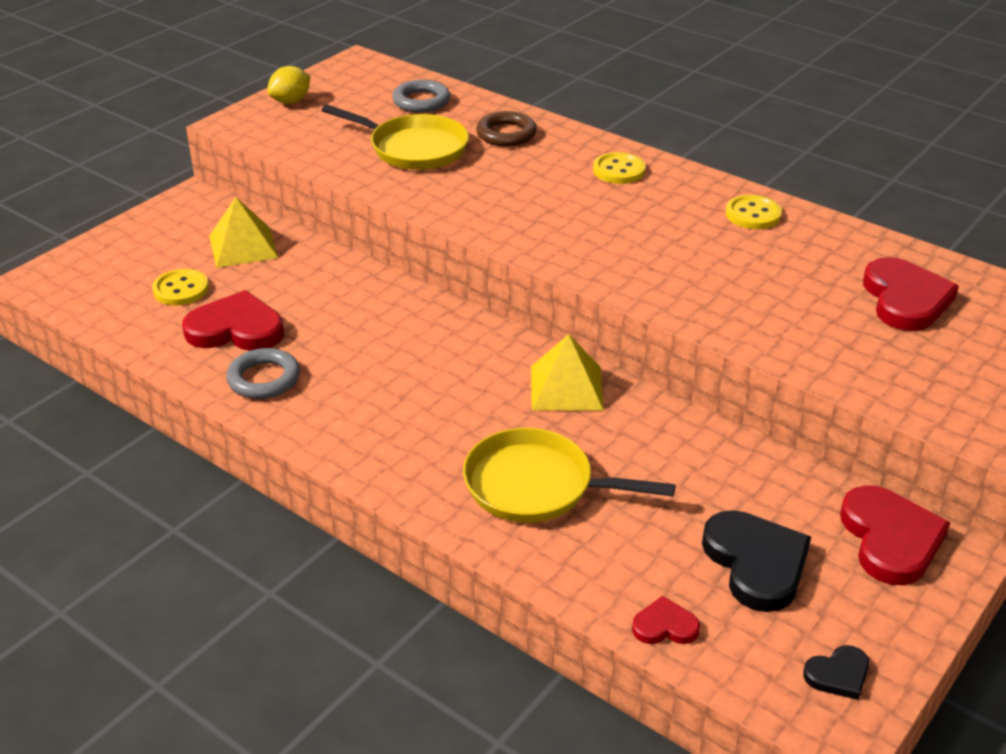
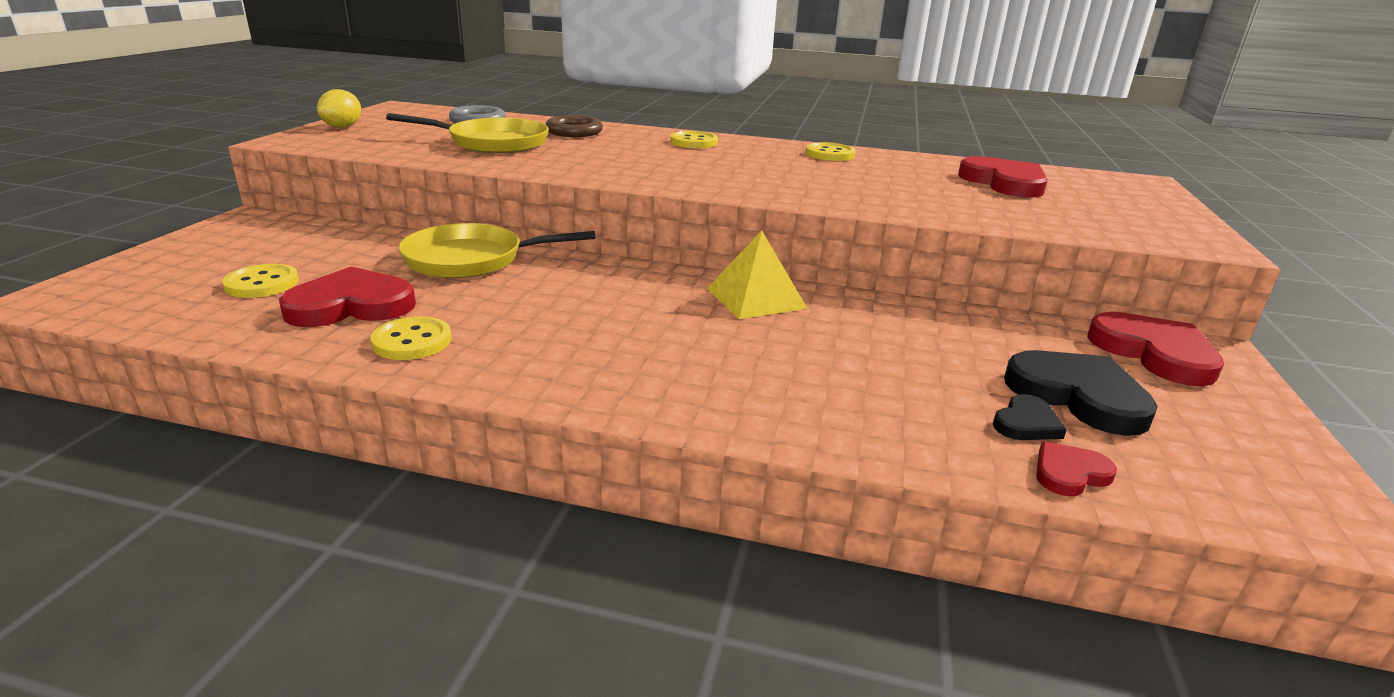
camera: 25 degrees left, 10 degrees down
(243, 247) = (327, 245): yellow pyramid -> none
(264, 379) = (412, 341): grey ring -> yellow button
(536, 486) = (803, 377): yellow pan -> yellow pan (471, 259)
(838, 675) = (1273, 473): black heart -> black heart (1026, 423)

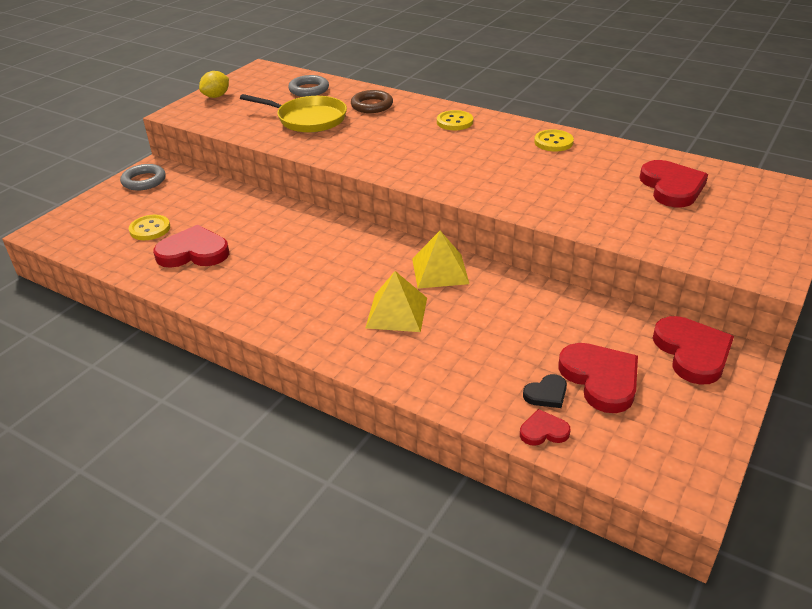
camera: 20 degrees right, 10 degrees up
(236, 232) = (144, 181): none -> grey ring
(412, 341) = (218, 284): yellow button -> none
(471, 259) = (273, 218): yellow pan -> none
(728, 349) = (396, 312): none -> yellow pyramid
(1078, 396) = (600, 379): black heart -> red heart

